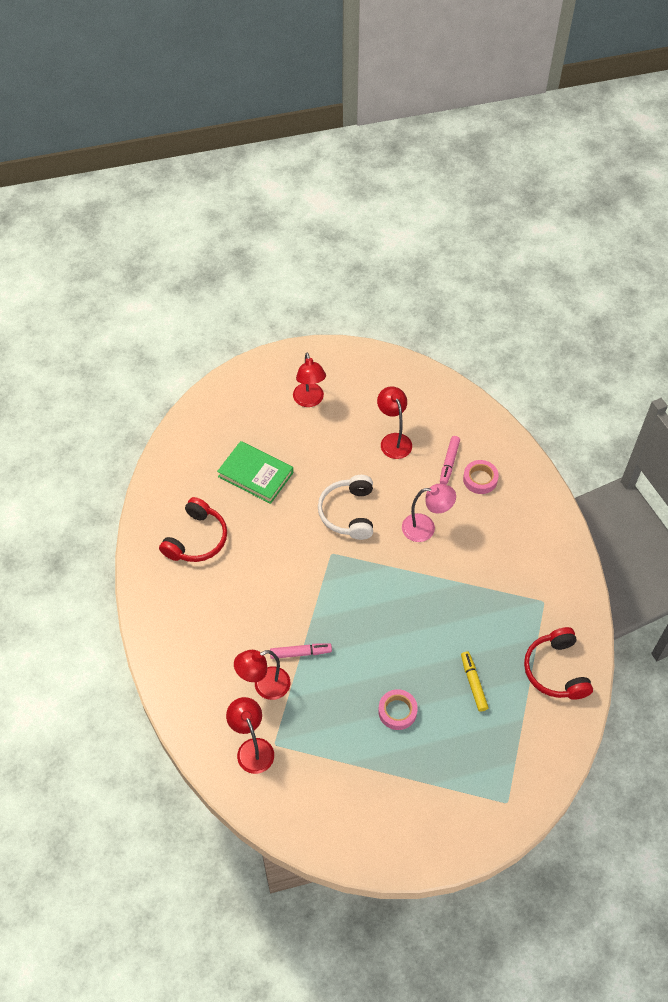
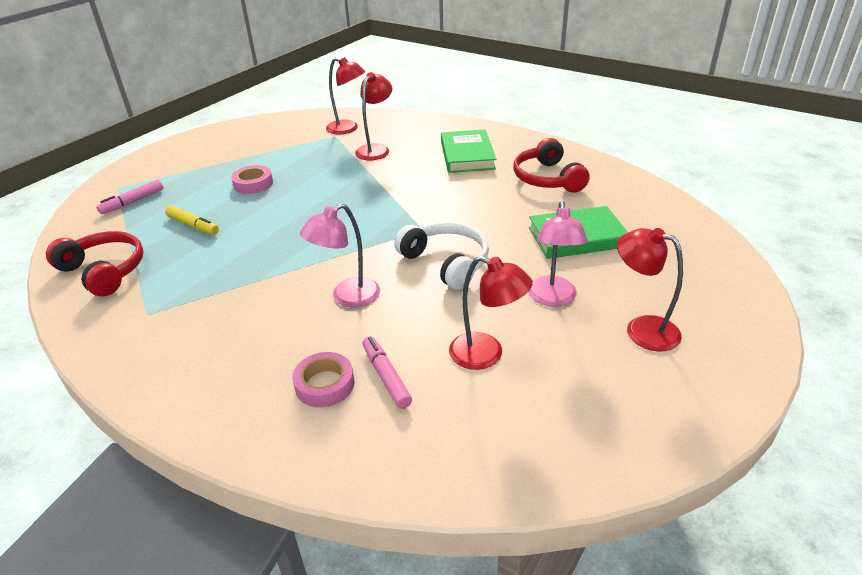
camera: 140 degrees right, 20 degrees down
(210, 615) = (467, 155): none -> green book
(300, 653) = (370, 172): pink marker -> pink marker (132, 202)
(325, 446) = (552, 298): none -> pink lamp

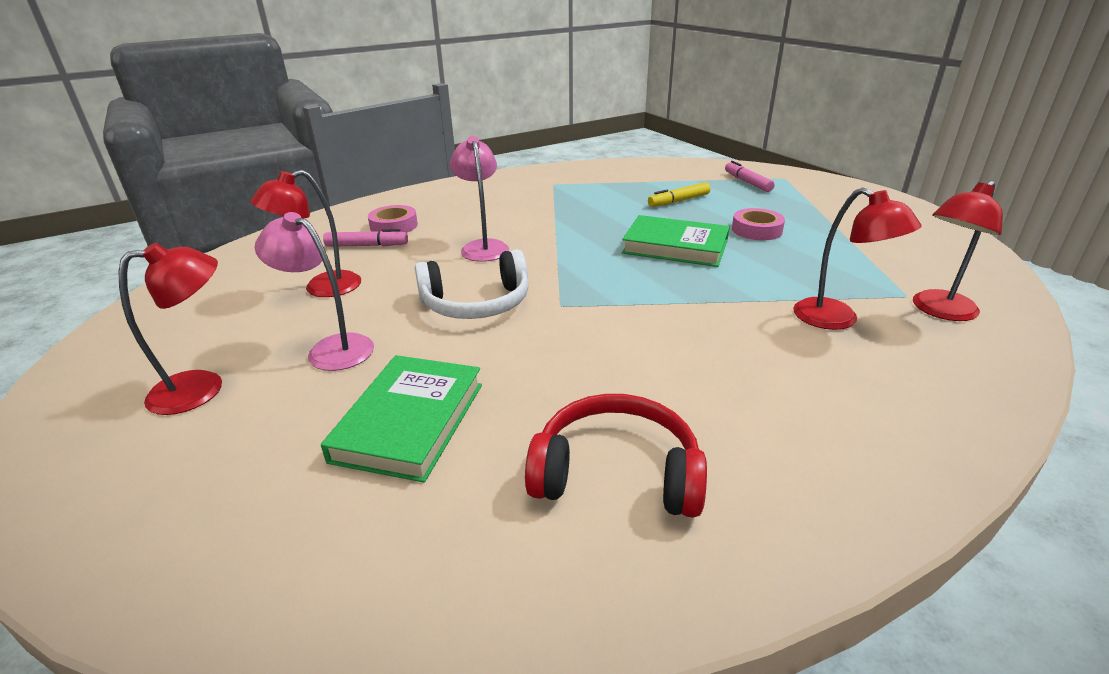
camera: 115 degrees right, 5 degrees down
(104, 271) = (628, 173): red headphones -> none
(467, 155) = (775, 405): green book -> green book (675, 246)

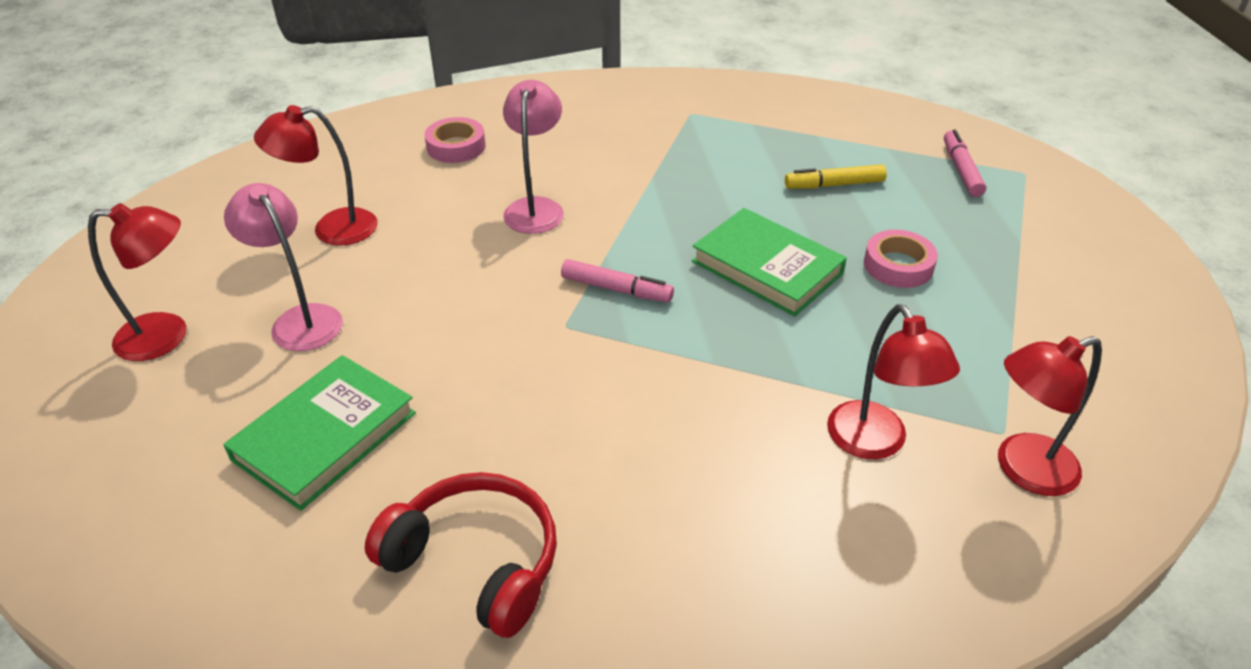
camera: 20 degrees right, 10 degrees up
(367, 246) = (410, 173): pink marker -> pink marker (616, 289)
(476, 303) = (476, 297): white headphones -> none

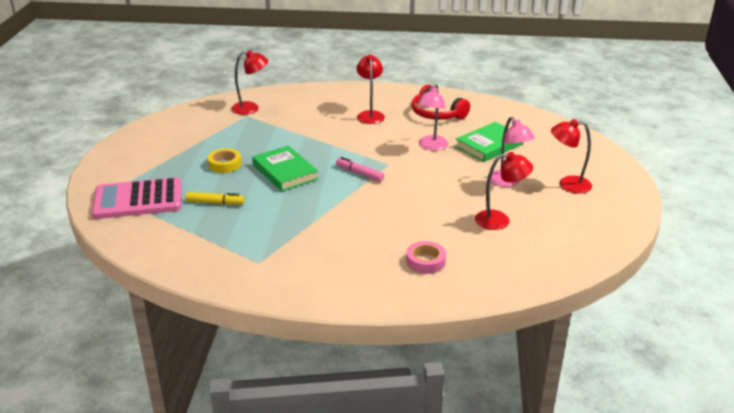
camera: 165 degrees left, 10 degrees down
(536, 208) = (385, 215): pink lamp -> pink lamp (431, 146)
(875, 443) = (292, 119): red lamp -> red lamp (370, 115)
(898, 265) = (225, 164): pink tape -> yellow tape
(961, 170) = (138, 200): pink marker -> pink calculator

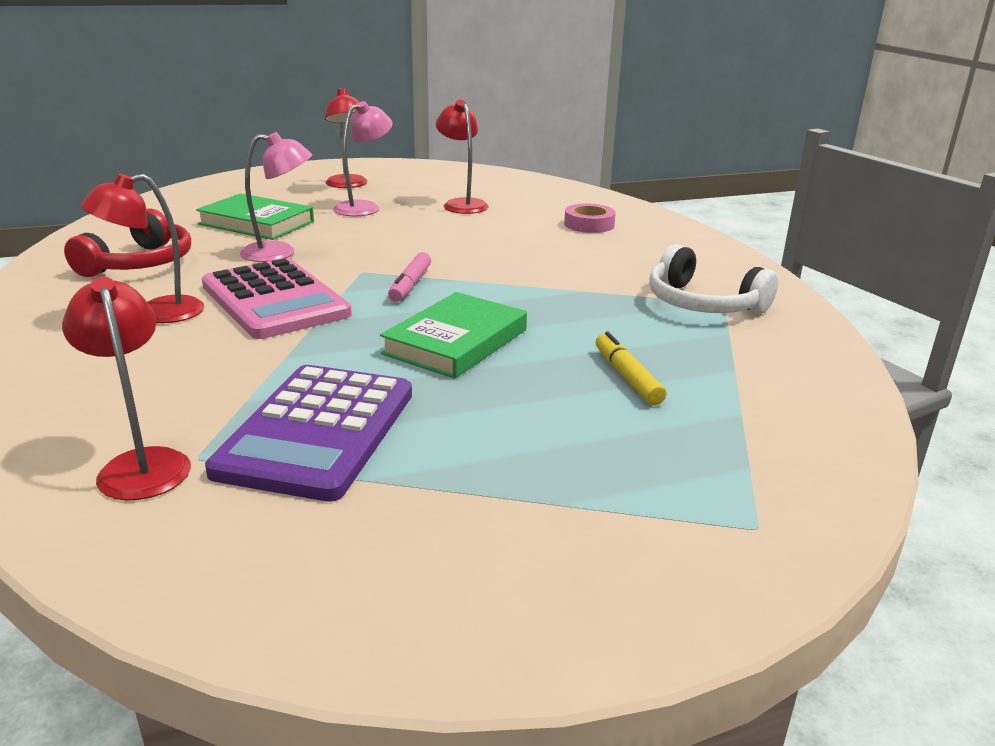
camera: 115 degrees left, 5 degrees down
(138, 200) = (723, 468): pink calculator -> pink calculator (275, 300)
(225, 164) = (478, 410): yellow tape -> none
(241, 134) = (318, 432): none -> purple calculator
(264, 254) = (702, 304): none -> white headphones

